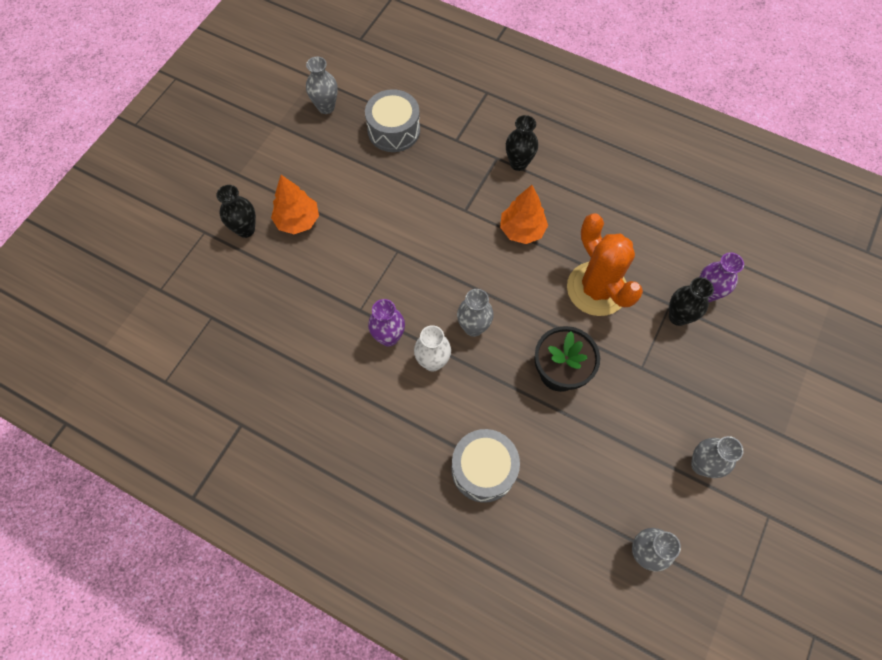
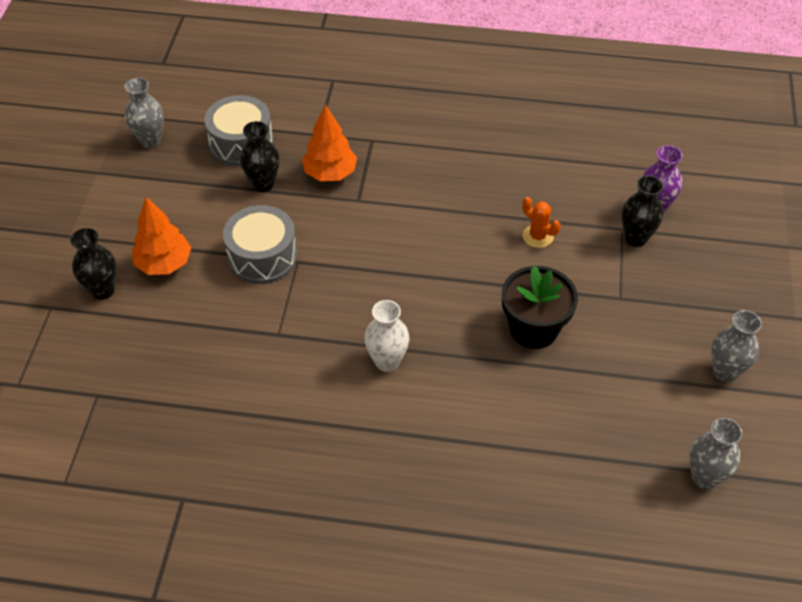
camera: 20 degrees left, 15 degrees down
(389, 337) = (324, 352): purple vase -> none
(473, 327) = (418, 313): grey vase -> none
(483, 469) = (493, 452): grey drum -> grey drum (262, 256)
(518, 163) = (398, 139): black vase -> black vase (263, 184)
(522, 230) = (430, 202): orange tree -> orange tree (330, 173)
(596, 289) = (537, 236): orange cactus -> orange cactus, size x0.44

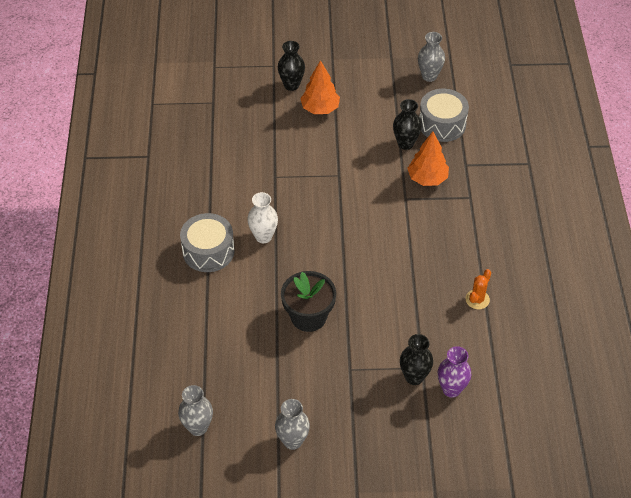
camera: 80 degrees right, 0 degrees up
(262, 256) = (338, 156): grey drum -> grey drum (208, 251)
(537, 236) = (399, 311): orange cactus -> orange cactus (477, 299)

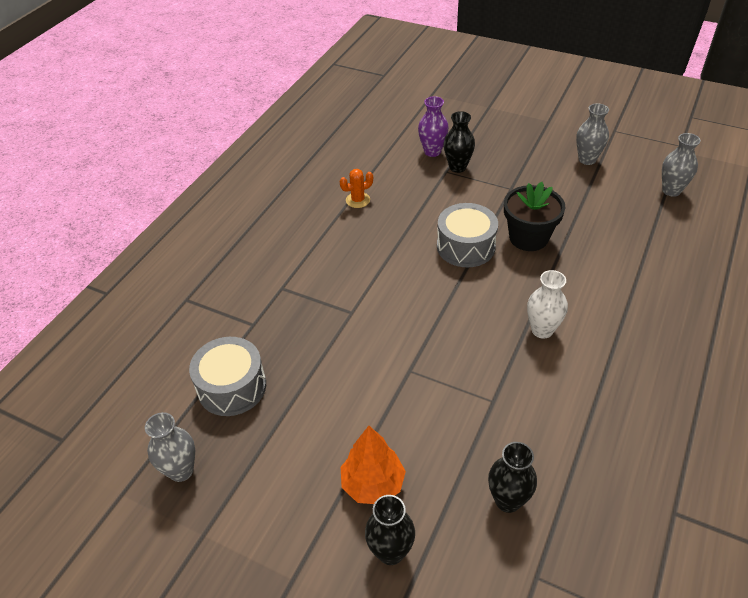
camera: 150 degrees left, 5 degrees down
(208, 251) = (617, 337): grey drum -> grey drum (465, 246)
(405, 144) = (298, 378): black vase -> black vase (507, 500)
(427, 178) = (309, 325): orange tree -> none

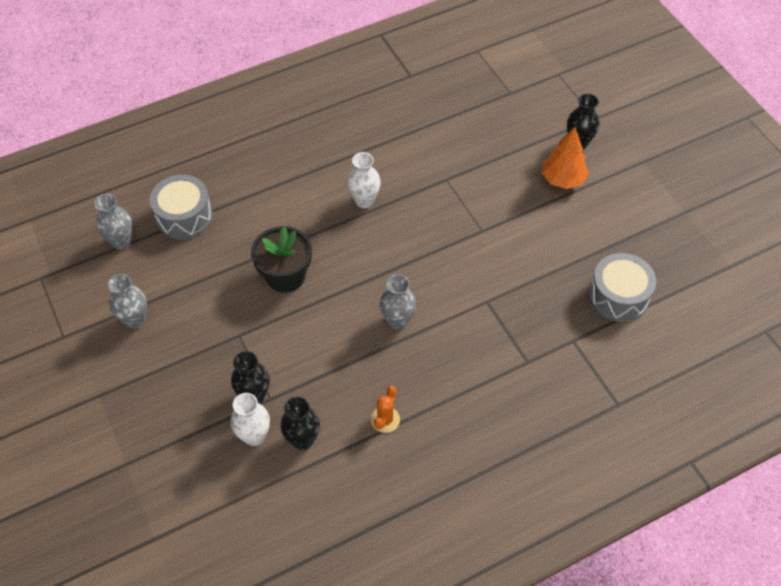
camera: 145 degrees left, 10 degrees up
(181, 470) = (683, 257): grey vase -> grey vase (397, 321)
(358, 200) = (385, 419): orange cactus -> orange cactus turned 75 degrees counterclockwise
(432, 151) = (254, 436): purple vase -> white vase
(465, 246) = (343, 301): grey drum -> grey drum (184, 216)
(507, 500) = (492, 128): black vase -> black vase (303, 440)

